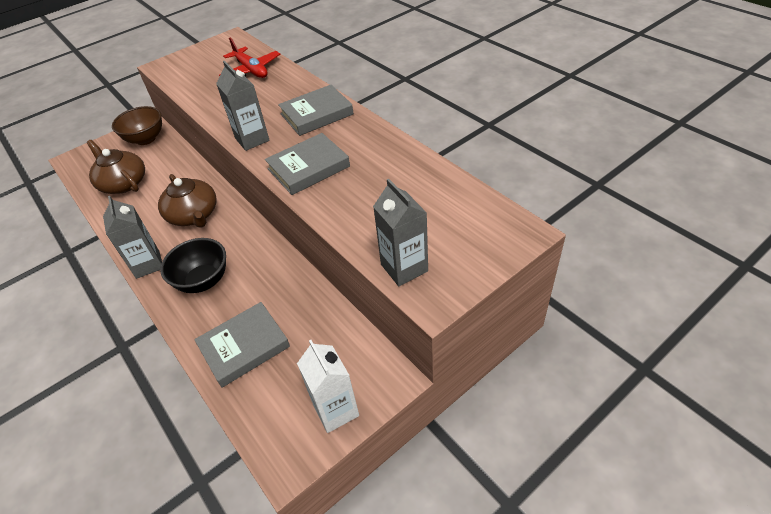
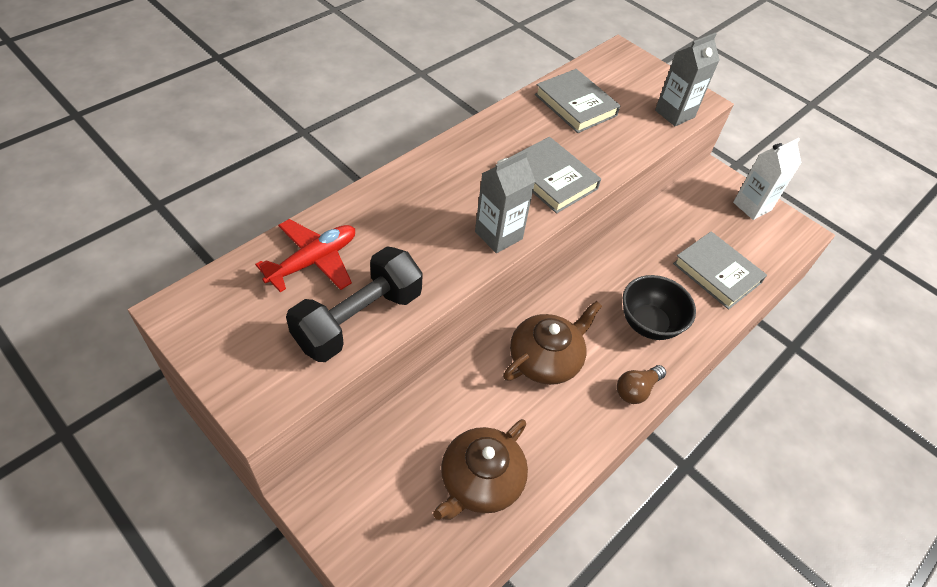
camera: 105 degrees left, 5 degrees up
(146, 139) = (358, 484): brown bowl -> none
(148, 264) = (636, 390): grey carton -> brown light bulb
(202, 89) = (358, 319): none -> black dumbbell
(316, 114) = (446, 178): grey book -> grey book (575, 105)

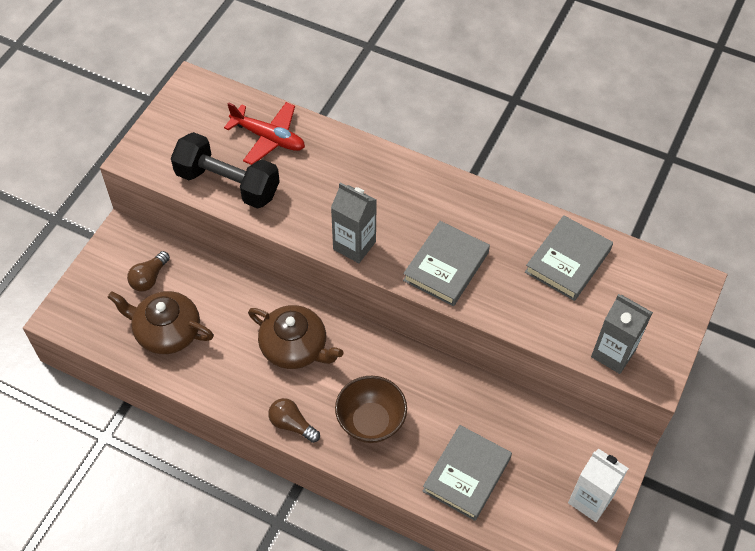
camera: 75 degrees right, 5 degrees up
(395, 479) = (149, 278): none -> brown light bulb
(649, 323) = (371, 422): black bowl -> brown bowl

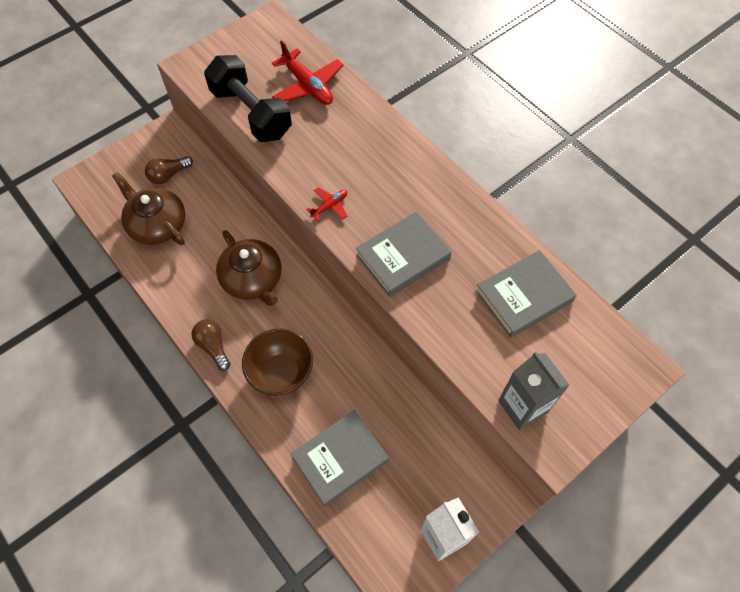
camera: 25 degrees right, 5 degrees up
(354, 245) = (329, 206): grey carton -> red plane

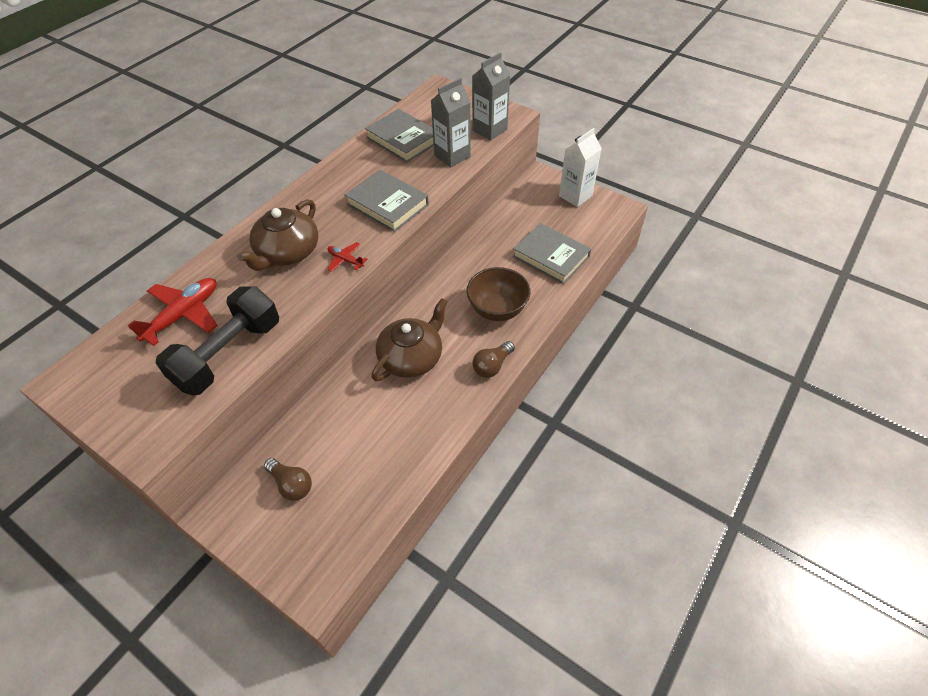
camera: 105 degrees left, 10 degrees down
(157, 224) = (366, 469): brown teapot -> brown teapot (287, 252)
(474, 344) = (452, 156): none -> grey carton

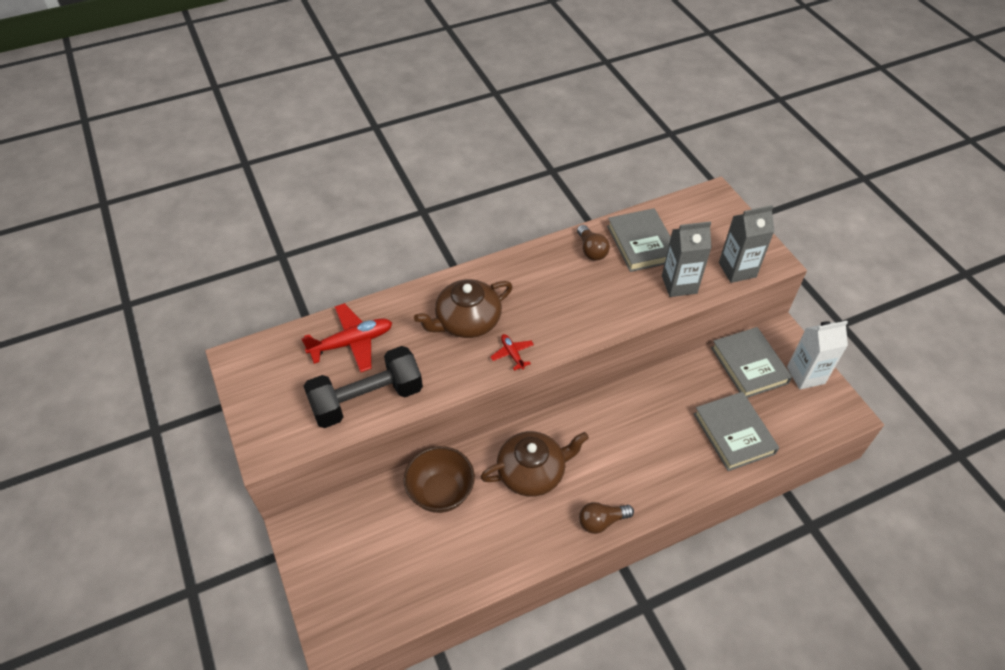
camera: 30 degrees right, 0 degrees up
(291, 484) = (365, 537): brown light bulb -> brown light bulb (591, 250)
(387, 204) = (584, 311): grey book -> grey book (749, 365)
(497, 310) = (642, 465): brown bowl -> brown bowl (441, 492)

